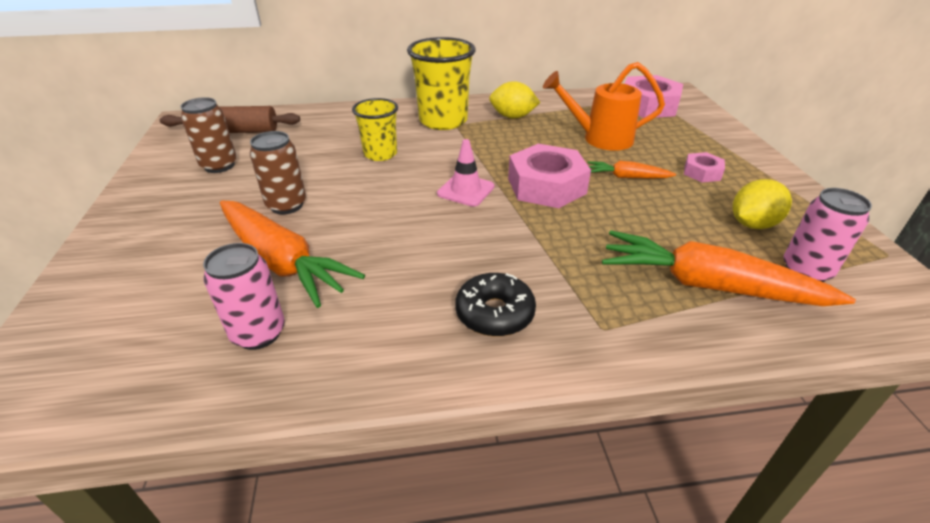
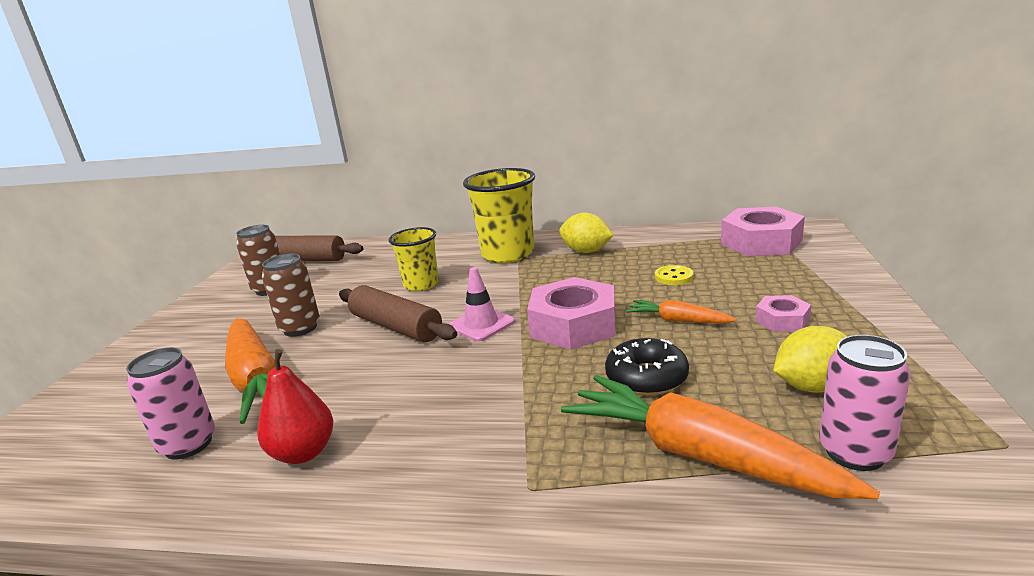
camera: 20 degrees right, 15 degrees down
(386, 197) = (396, 326): none -> brown rolling pin
(386, 325) = (303, 453): none -> red pear
(494, 313) = (419, 455): black donut -> black donut (646, 378)
(600, 139) = (673, 277): orange watering can -> yellow button

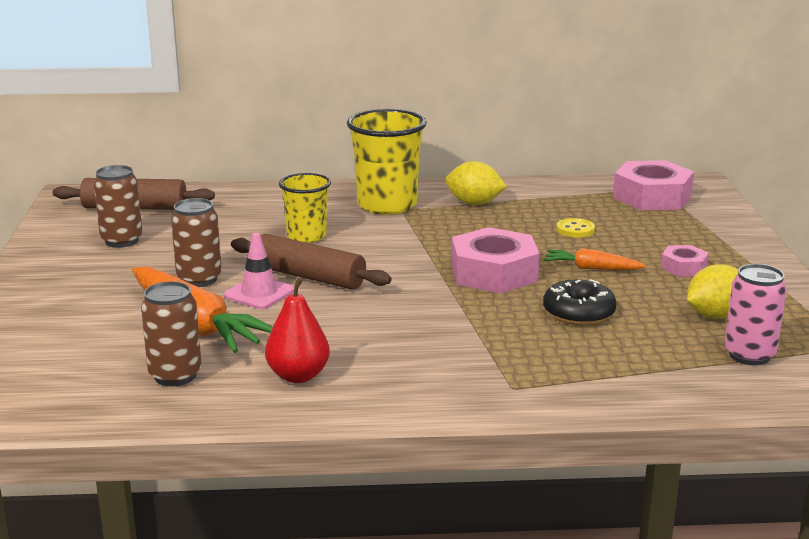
camera: 15 degrees left, 0 degrees up
(188, 444) = (175, 375): pink can -> brown can
(481, 324) = (400, 273): pink traffic cone -> pink traffic cone (259, 293)
(699, 455) = (637, 362): orange carrot -> none

